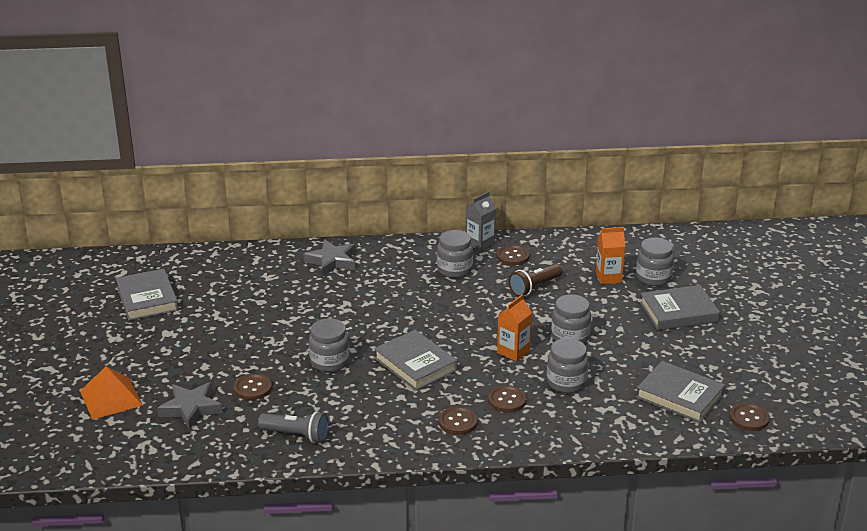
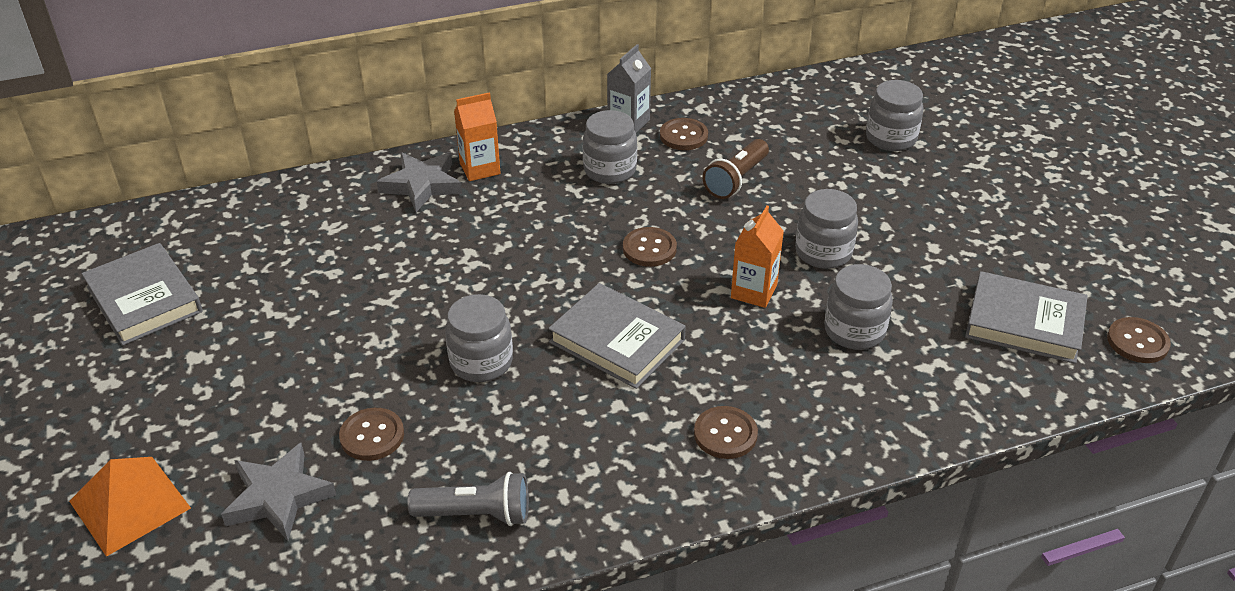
camera: 15 degrees left, 10 degrees up
(507, 400) = (782, 379): brown button -> brown button (649, 249)
(608, 277) = (830, 147): orange carton -> orange carton (480, 169)
(678, 312) = (951, 186): grey book -> none

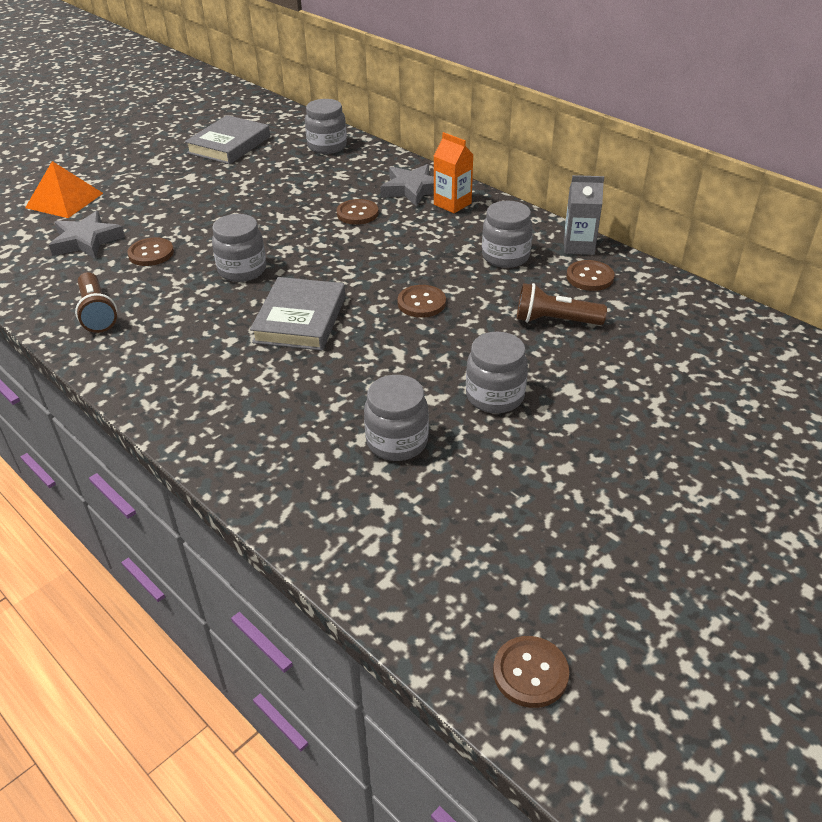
camera: 65 degrees right, 0 degrees up
(476, 514) = (97, 313): grey flashlight -> brown flashlight
(725, 434) = (224, 400): brown button -> brown button (357, 213)
(754, 291) = (408, 370): orange carton -> none
(891, 138) = (722, 397): grey jar -> grey jar (327, 146)
(1024, 323) = (493, 562): grey book -> none

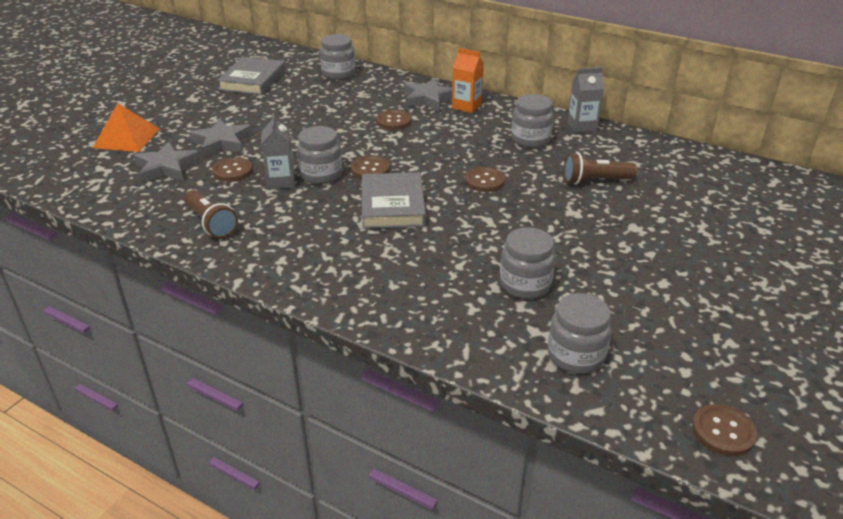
camera: 15 degrees left, 5 degrees down
(157, 217) = (222, 142): none -> grey star
(195, 273) = (281, 181): none -> grey carton
(495, 396) = (581, 240): grey jar -> grey jar (575, 356)
(589, 277) = (603, 147): brown button -> brown button (370, 169)

